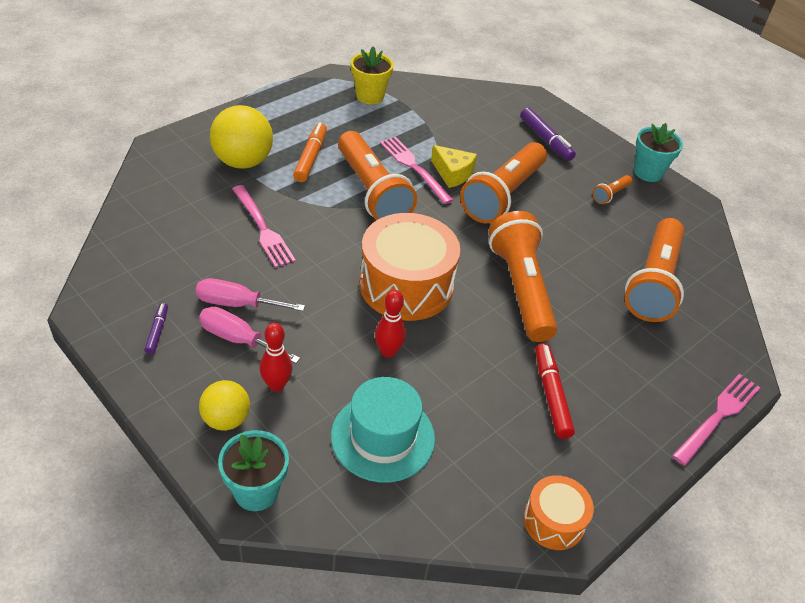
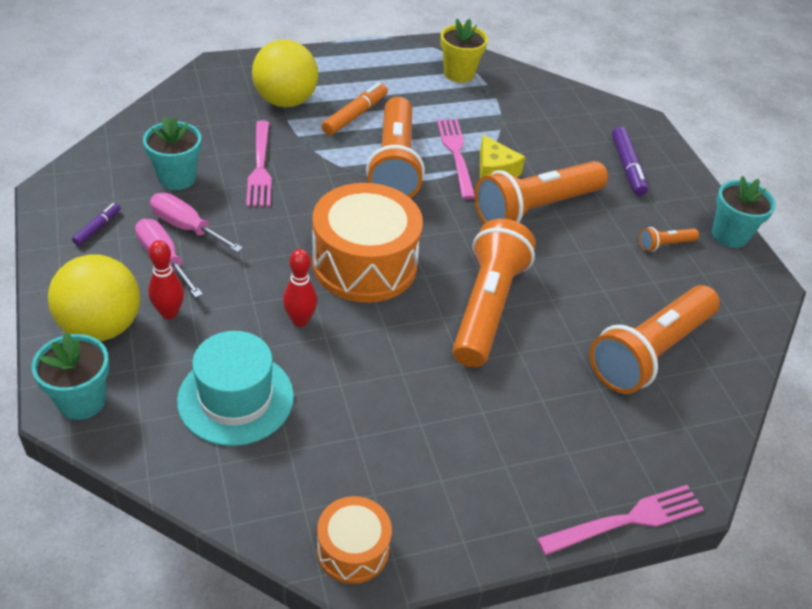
camera: 25 degrees right, 0 degrees up
(197, 261) = (177, 178): none -> turquoise flower pot
(226, 419) = (101, 327): yellow ball -> yellow ball, size x1.65
(551, 395) = (442, 424): red marker -> none

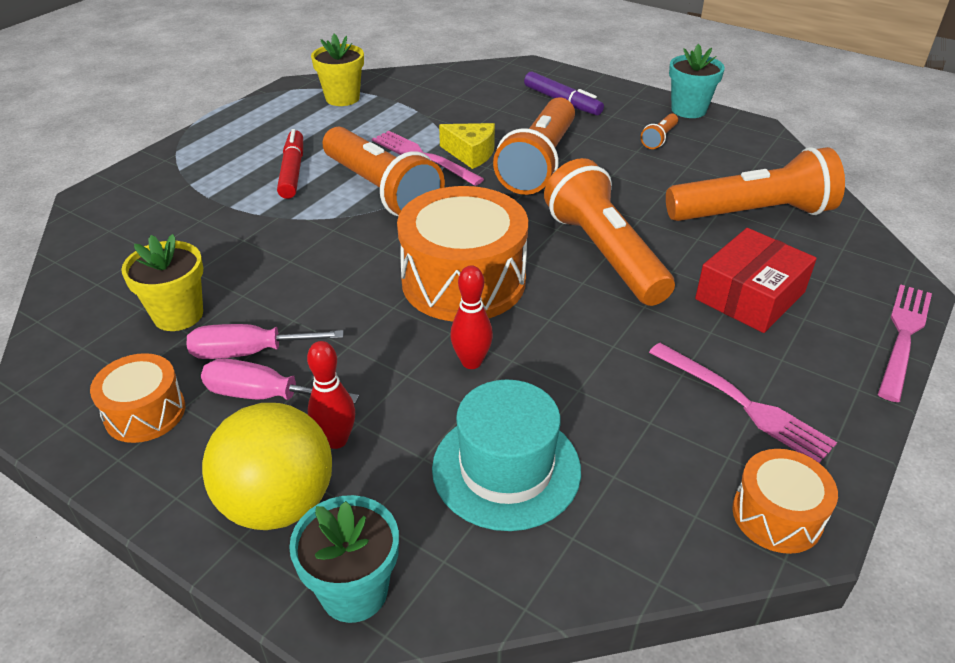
camera: 35 degrees left, 5 degrees down
(97, 228) = (145, 413): purple marker -> orange drum
(177, 178) = (178, 315): turquoise flower pot -> yellow flower pot
(260, 167) = (256, 259): pink fork -> pink fork (743, 404)
(285, 101) = (207, 192): yellow ball -> none
(355, 115) = (292, 171): orange marker -> red marker
(550, 409) = (750, 296): none -> red box
(650, 352) = (752, 213): orange flashlight -> orange flashlight turned 105 degrees counterclockwise

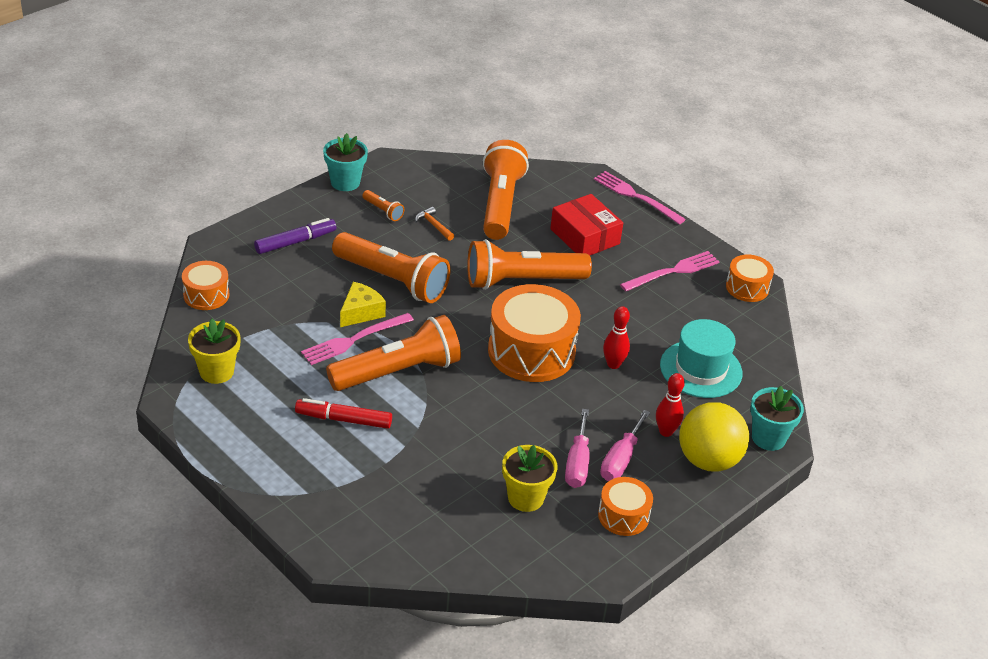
camera: 80 degrees left, 0 degrees up
(449, 75) = (206, 295): none -> orange drum
(662, 173) = (433, 225): none -> orange hammer

